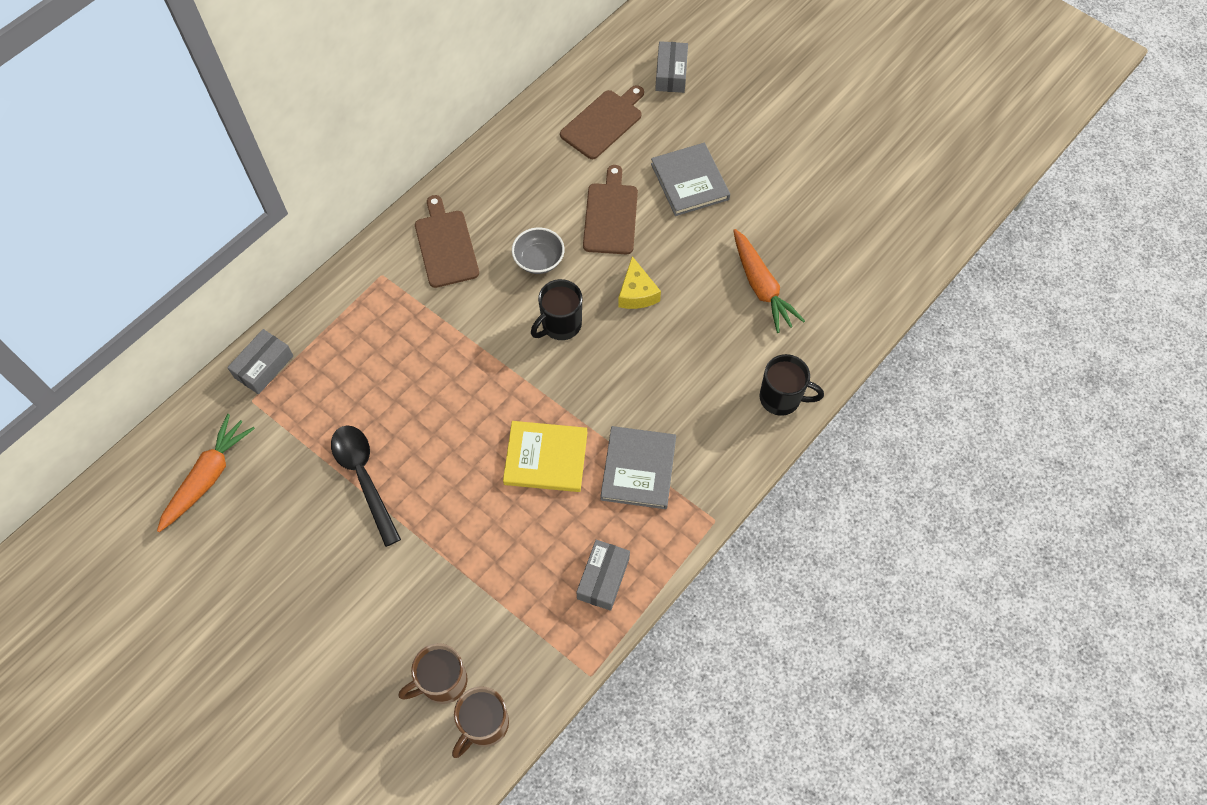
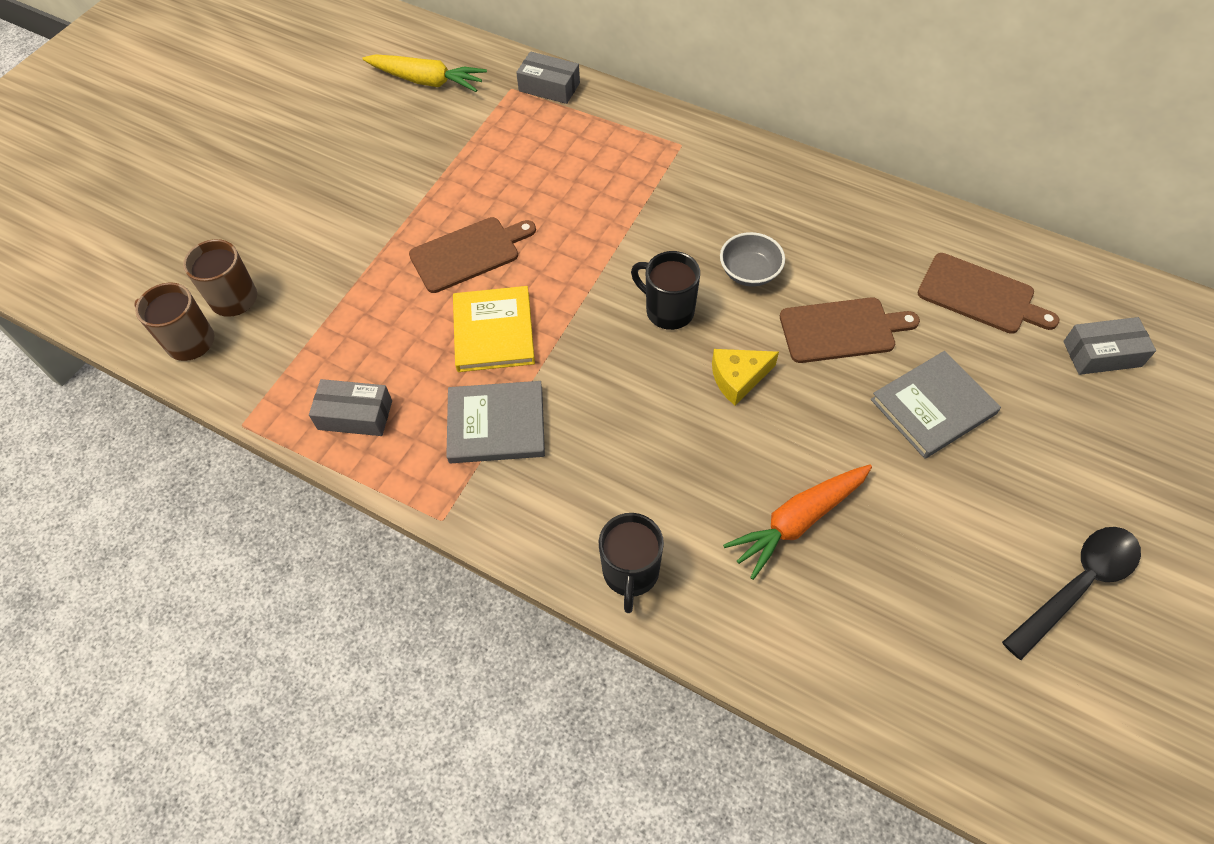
camera: 80 degrees right, 5 degrees down
(208, 477) = (427, 81): orange carrot -> yellow carrot
(364, 477) = (444, 187): black spoon -> black spoon (1078, 585)
(446, 245) = (737, 187): brown cutting board -> brown cutting board (469, 253)

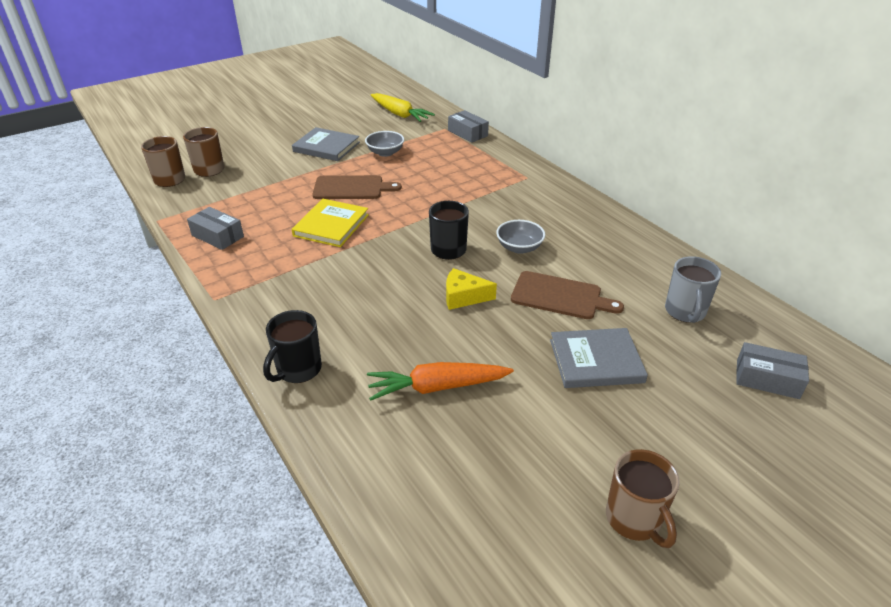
camera: 25 degrees right, 20 degrees down
(464, 167) = (385, 153): none -> grey bowl
(496, 424) = (290, 267): grey book -> grey book (326, 147)
(980, 295) = (685, 312): brown cutting board -> grey mug
(1078, 585) = (634, 519): black spoon -> brown mug

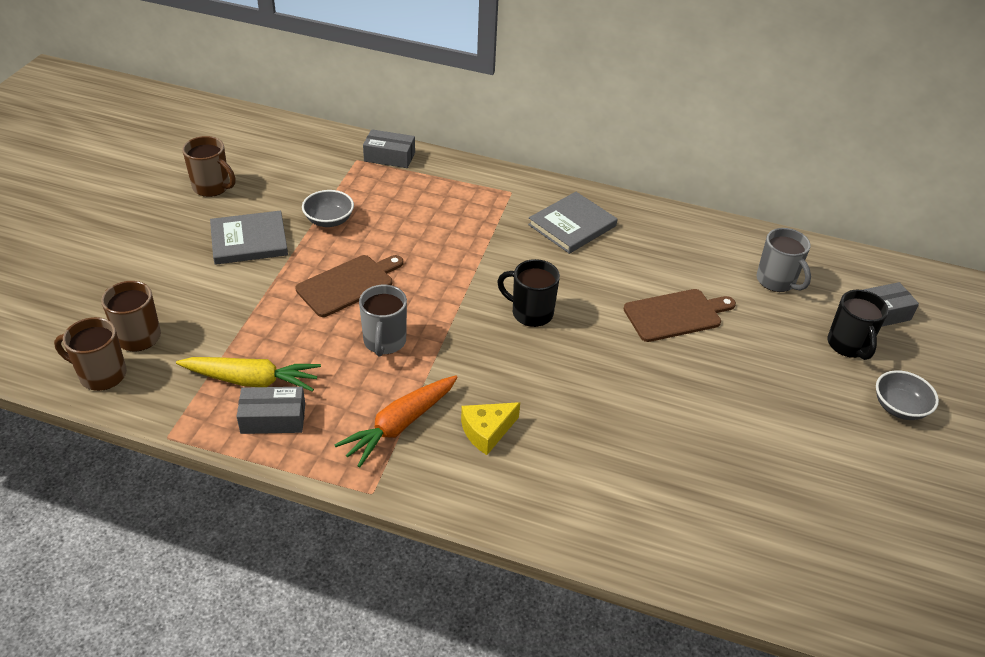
camera: 40 degrees left, 5 degrees up
(298, 370) = (549, 514): black mug -> black mug (848, 345)
(331, 225) = (384, 342): yellow book -> grey mug
(399, 114) = (281, 158): yellow carrot -> yellow carrot (251, 380)
(437, 387) = (678, 458): orange carrot -> orange carrot (400, 425)
(463, 297) = (602, 358): yellow cheese -> yellow cheese (487, 431)
(519, 248) = (591, 279): grey bowl -> grey bowl (899, 407)
(596, 361) = (762, 363): grey book -> grey book (572, 225)
(634, 519) = (909, 479): brown mug -> brown mug (212, 187)

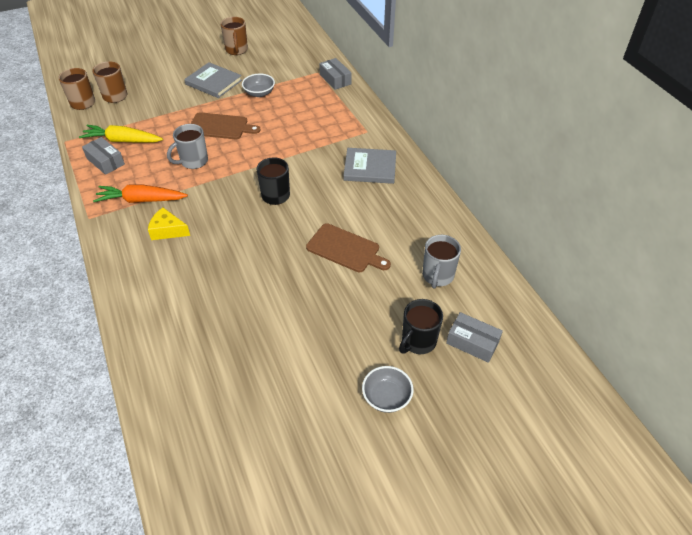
camera: 50 degrees right, 5 degrees up
(251, 380) = (123, 141): yellow carrot -> yellow carrot turned 135 degrees clockwise

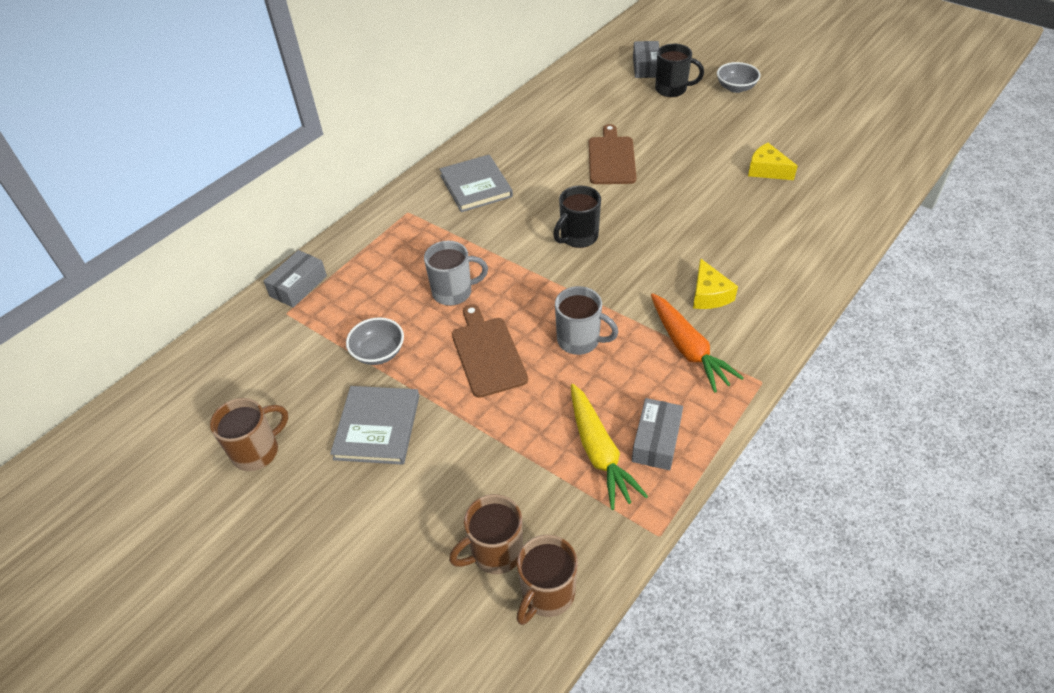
camera: 115 degrees left, 0 degrees up
(250, 340) = (767, 170): none -> yellow cheese
(437, 276) = (594, 100): grey mug -> grey mug (454, 292)

